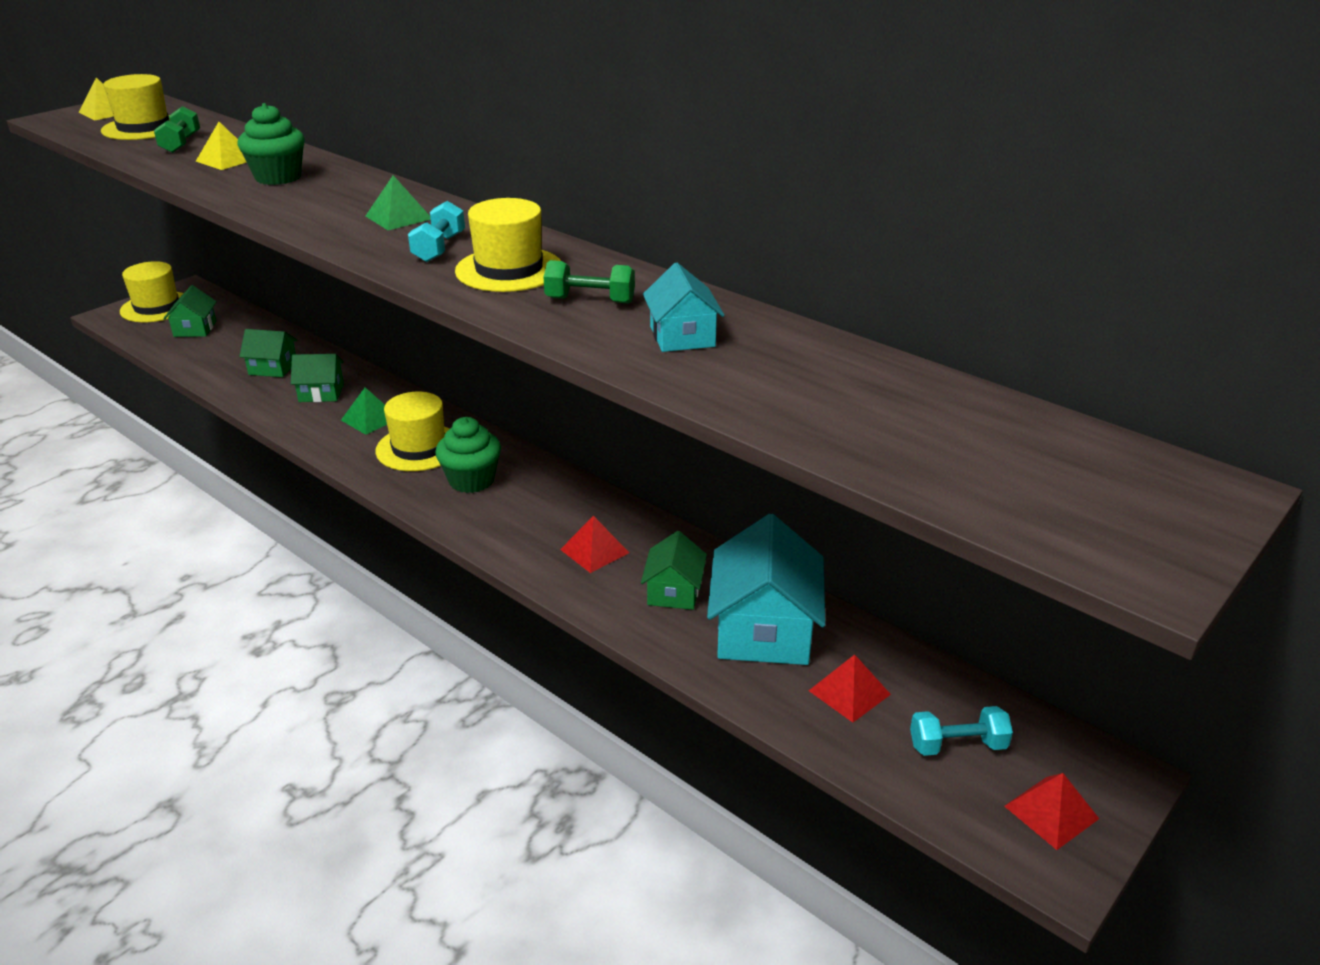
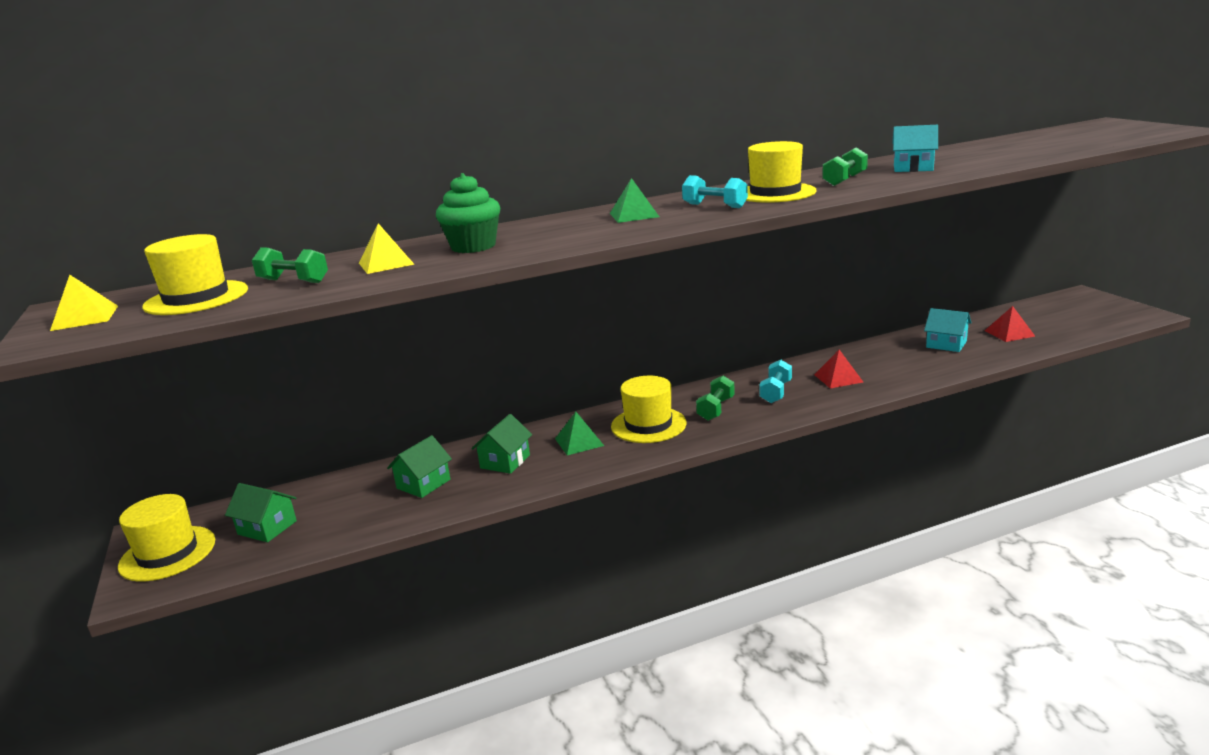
camera: 60 degrees left, 10 degrees down
(471, 480) = (716, 409): green cupcake -> green dumbbell
(674, 592) = (897, 361): green house -> none
(764, 630) = (946, 344): turquoise house -> turquoise house, size x0.55
(957, 745) = (1057, 318): turquoise dumbbell -> turquoise dumbbell (776, 392)
(1051, 812) = (1107, 310): red pyramid -> none

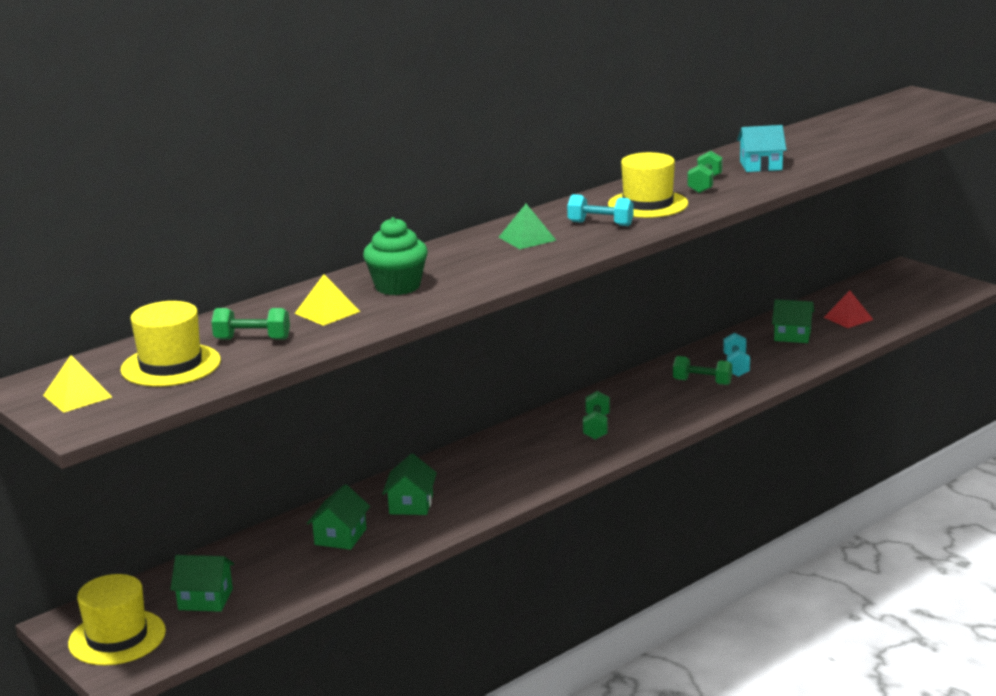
camera: 20 degrees left, 0 degrees up
(579, 442) = (475, 476): green pyramid -> none
(648, 425) = (537, 451): yellow hat -> none
(776, 392) = (647, 403): turquoise dumbbell -> turquoise dumbbell (736, 366)
(838, 378) = (702, 382): red pyramid -> green dumbbell
(946, 344) = (792, 336): turquoise house -> green house

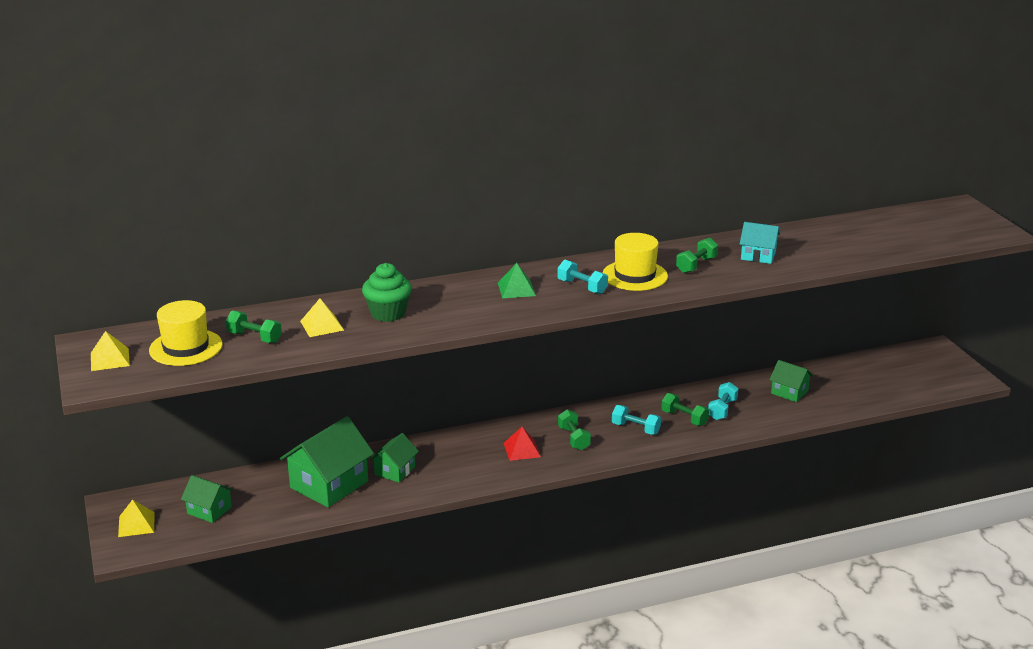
camera: 20 degrees right, 5 degrees up
(117, 637) = (136, 524): yellow hat -> yellow pyramid
(340, 536) = (329, 484): green house -> green house, size x1.82
(596, 427) = (574, 438): green dumbbell -> green dumbbell turned 45 degrees counterclockwise
(657, 403) = (635, 428): none -> turquoise dumbbell
(848, 318) = (848, 386): red pyramid -> red pyramid (522, 450)

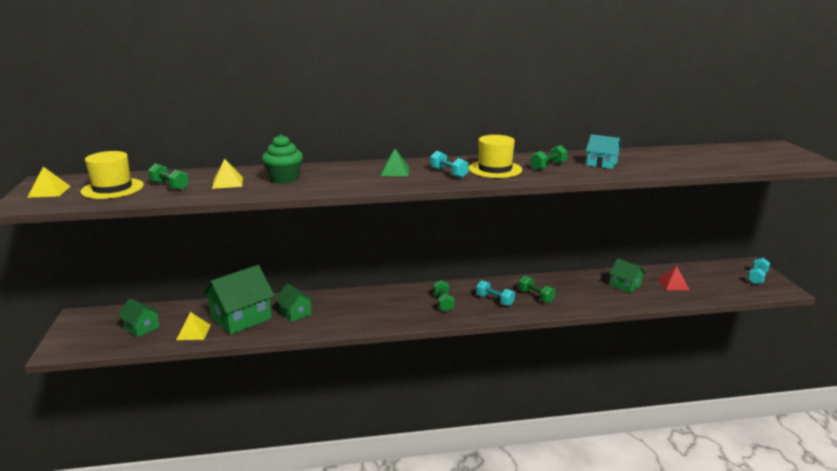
camera: 10 degrees right, 5 degrees down
(136, 524) = (82, 332): yellow pyramid -> yellow pyramid (193, 332)
(394, 471) = (295, 313): green house -> green house turned 75 degrees counterclockwise
(522, 450) = (399, 307): red pyramid -> red pyramid (673, 284)
(722, 410) = (568, 293): turquoise dumbbell -> turquoise dumbbell (757, 278)

